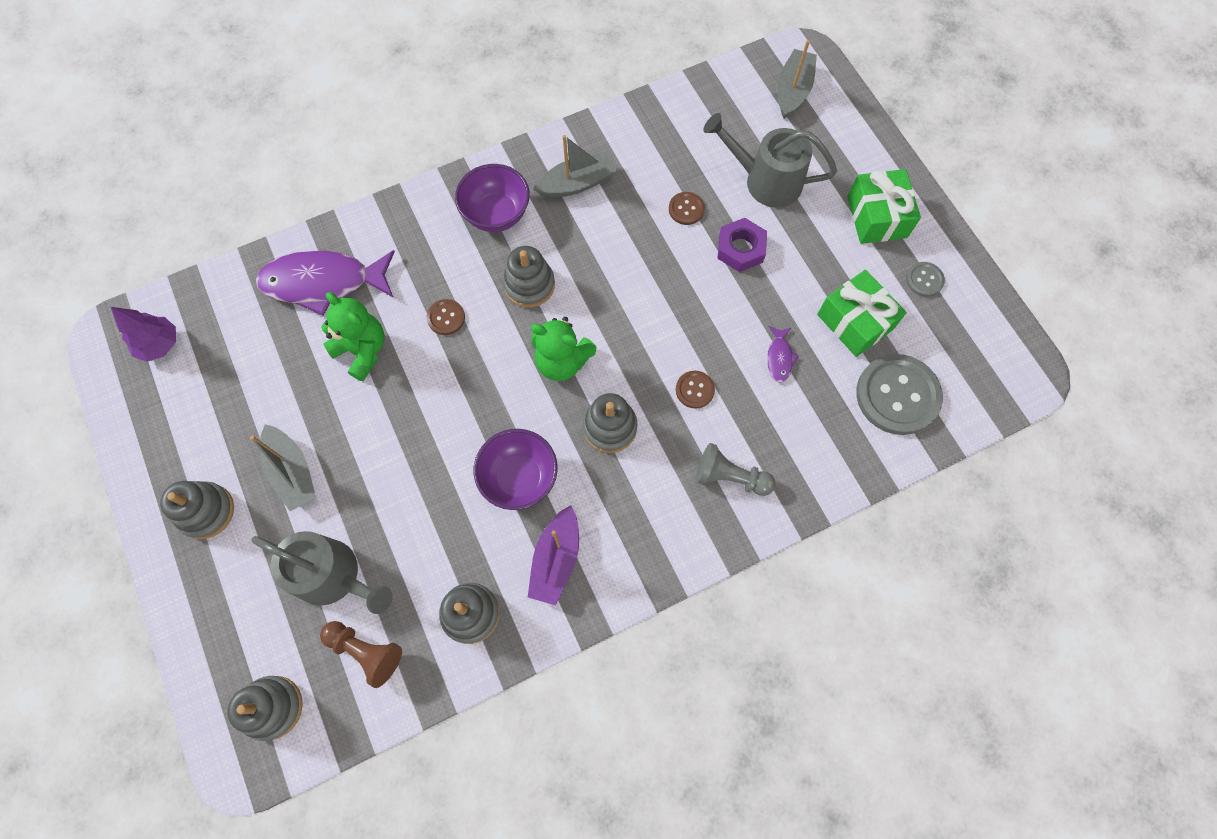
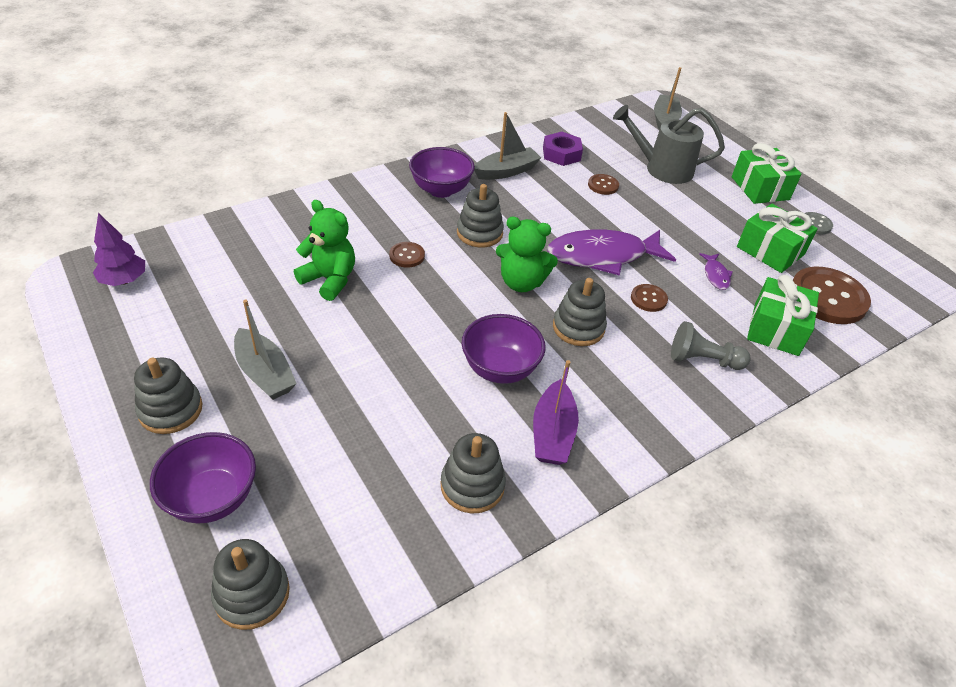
camera: 10 degrees left, 25 degrees down
(242, 610) = (212, 498): none -> purple bowl
(323, 282) = (287, 235): purple fish -> purple fish (602, 256)
(335, 576) = (318, 460): grey watering can -> none
(366, 651) = (360, 529): brown pawn -> none
(740, 249) = (656, 208): purple nut -> purple nut (561, 154)
(822, 438) = (776, 329): none -> green gift
(897, 395) = (828, 297): grey button -> brown button

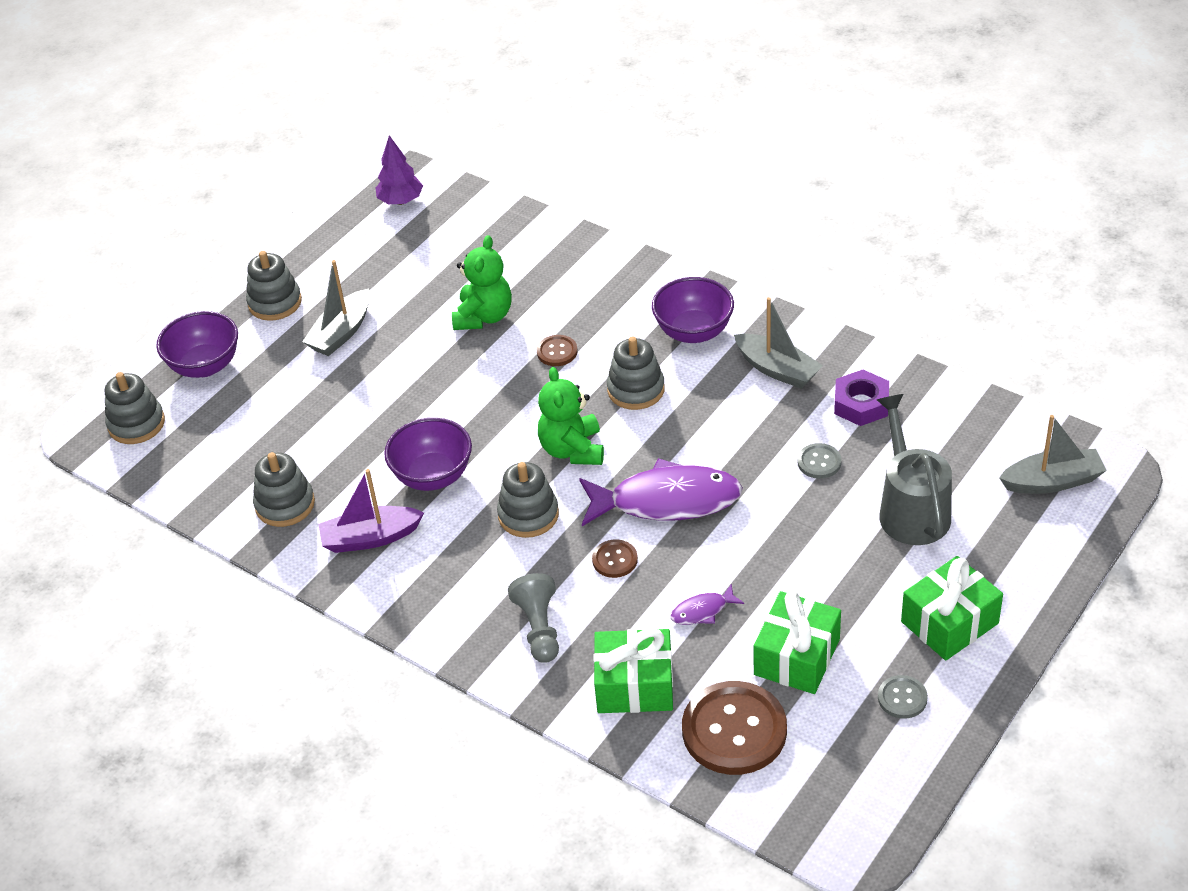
camera: 75 degrees right, 0 degrees up
(602, 256) = (667, 501): purple fish -> purple fish turned 120 degrees clockwise
(603, 185) = (819, 462): brown button -> grey button

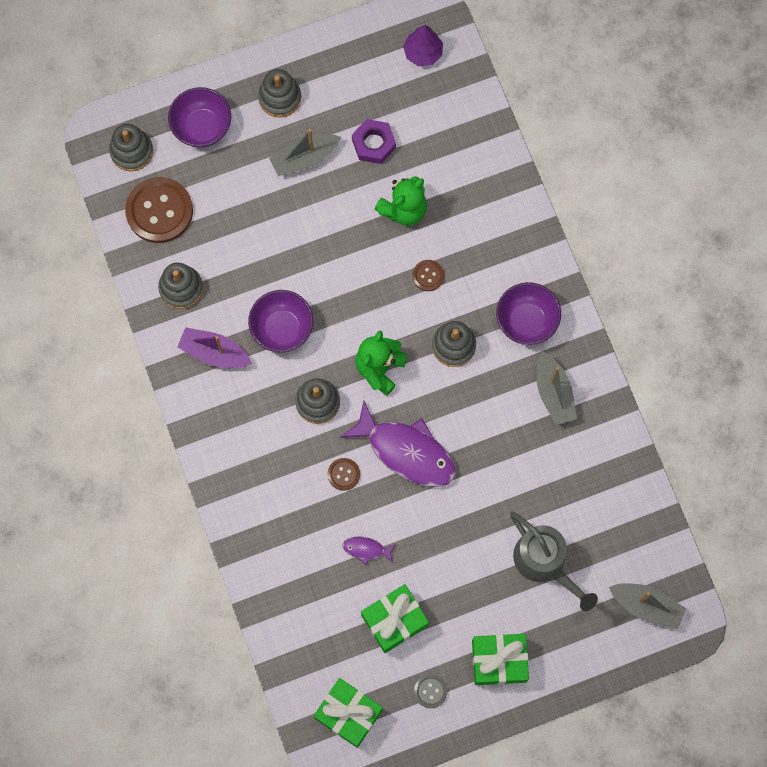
camera: 30 degrees right, 30 degrees up
(539, 628) = (266, 493): grey pawn -> none
(634, 685) = (290, 573): green gift -> green gift (348, 714)
(734, 730) = (322, 644): brown button -> brown button (159, 211)
(819, 462) = (519, 488): grey button -> none
(861, 404) = (583, 460): purple nut -> purple nut (373, 144)
(910, 508) = (545, 563): grey watering can -> grey watering can turned 120 degrees clockwise

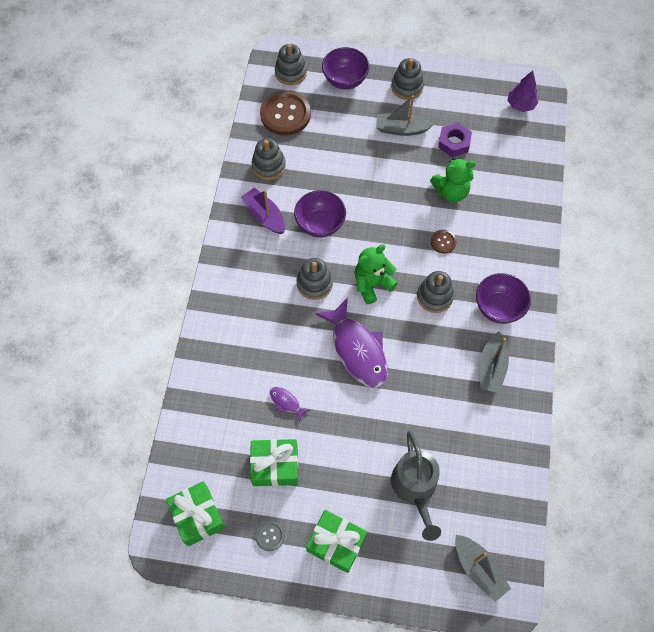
camera: 30 degrees right, 10 degrees down
(343, 474) = (302, 341): brown button -> none

